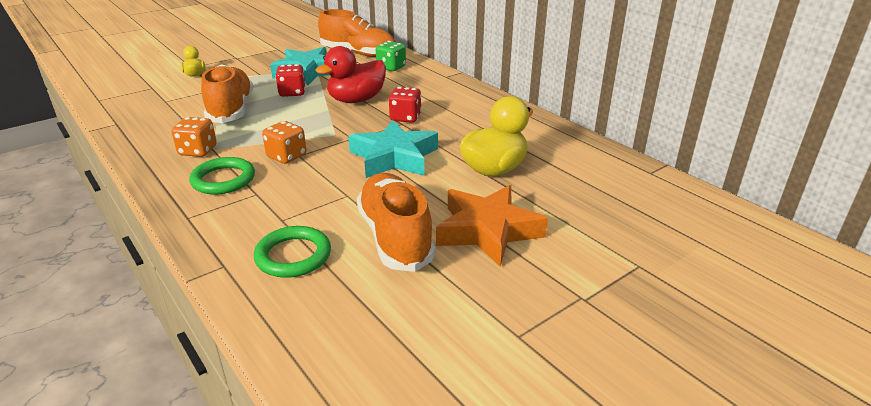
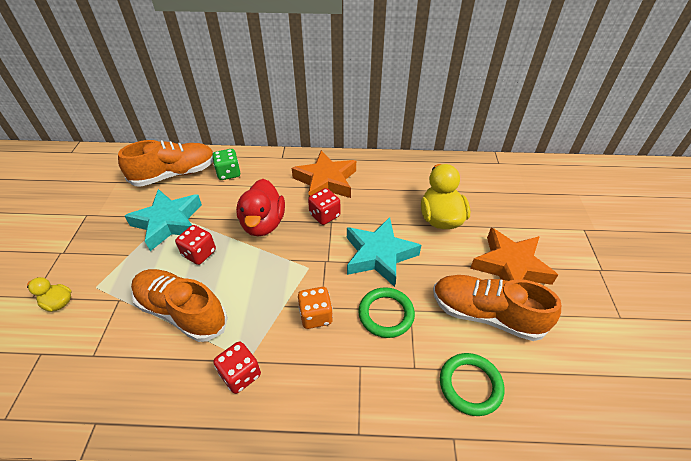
camera: 50 degrees left, 15 degrees up
(198, 151) = (240, 374): orange dice -> red dice
(223, 179) = (315, 378): green ring -> green ring (386, 314)
(449, 102) = (326, 181): none -> orange star

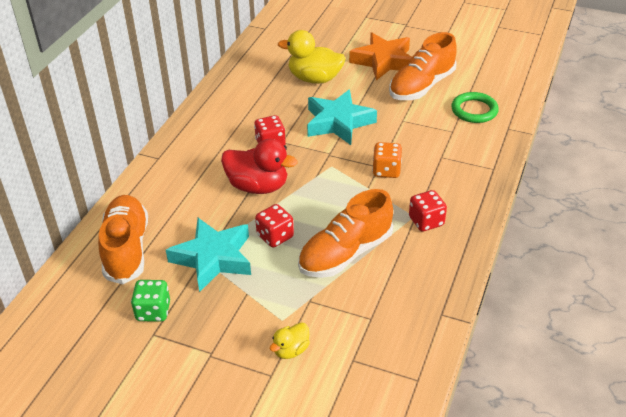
camera: 70 degrees left, 5 degrees down
(228, 173) = (157, 203): green dice -> green dice (153, 311)
(326, 181) = (221, 134): orange star -> none
(386, 314) = (401, 133): green ring -> none

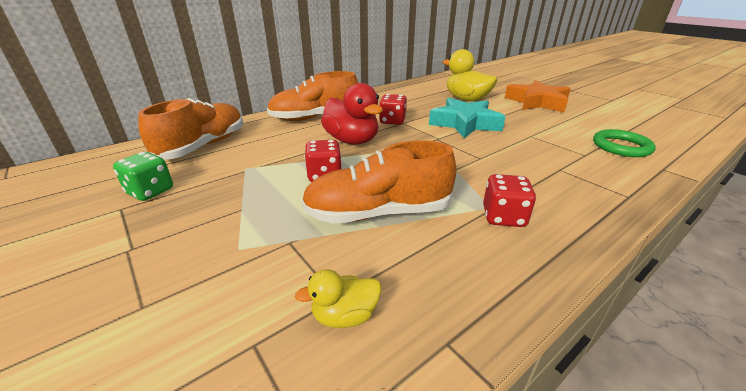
camera: 30 degrees right, 10 degrees down
(213, 258) = (253, 173): turquoise star -> none
(291, 350) = (202, 287): yellow duck -> yellow duck (345, 315)
(386, 171) = (486, 163): orange dice -> none
(421, 86) = (566, 121): orange shoe -> orange shoe (315, 118)

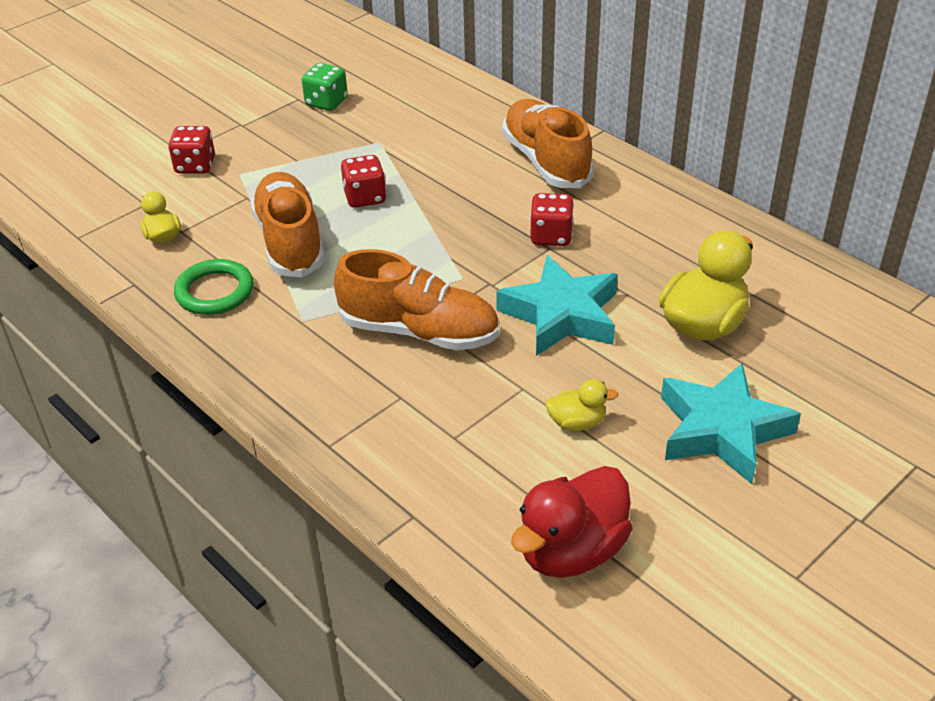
camera: 85 degrees right, 10 degrees up
(203, 146) = (430, 100): orange shoe -> orange shoe (419, 331)
(352, 141) = (467, 205): red duck -> red duck (571, 551)
(503, 217) = (282, 327): red dice -> red dice (195, 166)
(537, 102) = (722, 430): orange star -> turquoise star
(551, 126) = (577, 422): none -> yellow duck
(621, 147) = (493, 493): green ring -> green ring (215, 291)

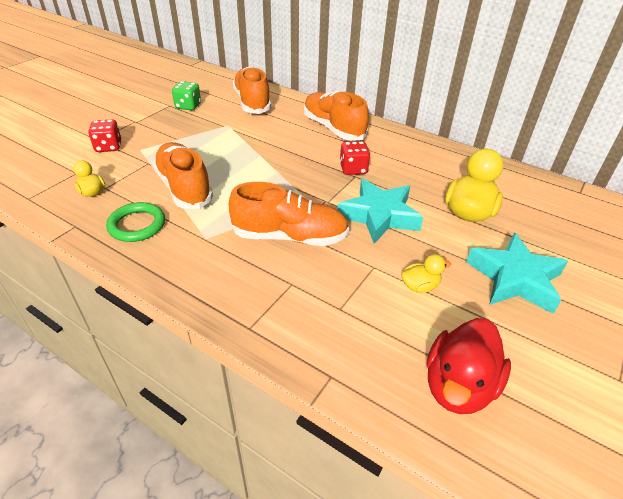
camera: 15 degrees left, 0 degrees up
(365, 197) = (227, 157): red dice -> none
(430, 102) = (252, 102): none -> orange shoe

